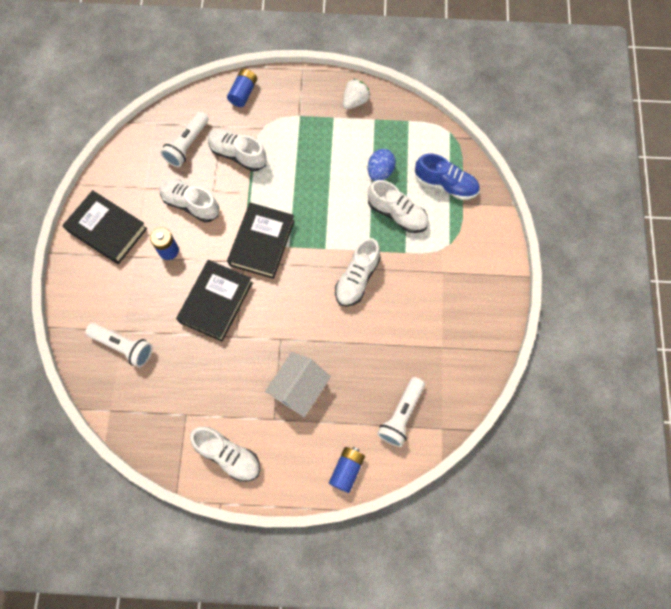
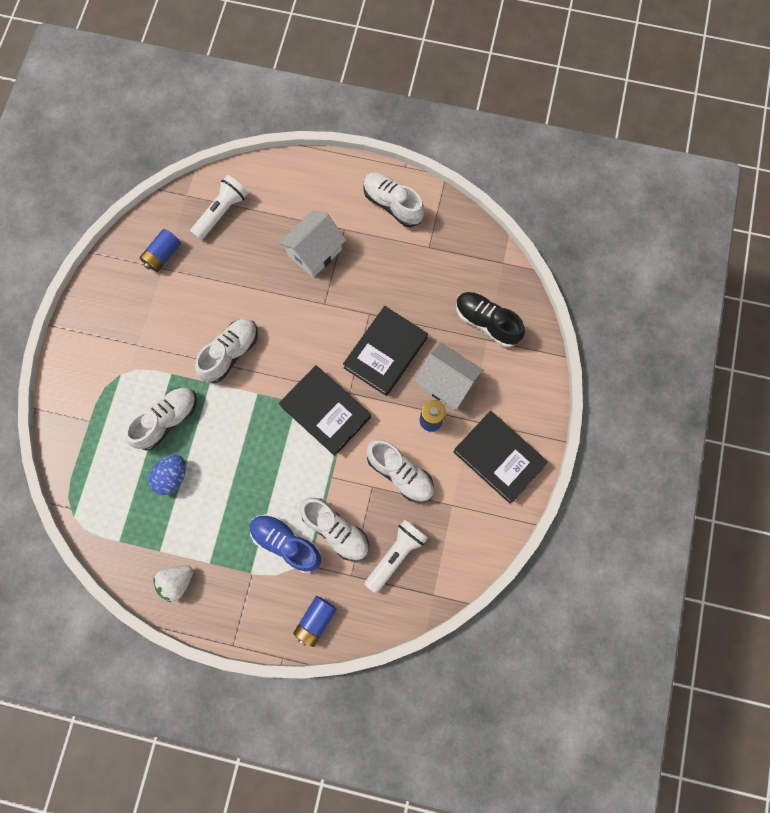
camera: 170 degrees left, 5 degrees up
(123, 346) = (486, 322): white flashlight -> black shoe
(157, 285) = (446, 382): none -> white house
(262, 243) = (326, 412): black book -> black book turned 75 degrees counterclockwise
(347, 470) = (284, 175): blue battery -> blue battery (163, 255)
(397, 214) = (167, 420): white shoe -> white shoe turned 90 degrees clockwise
(445, 184) = (101, 447): blue shoe -> blue shoe (286, 543)

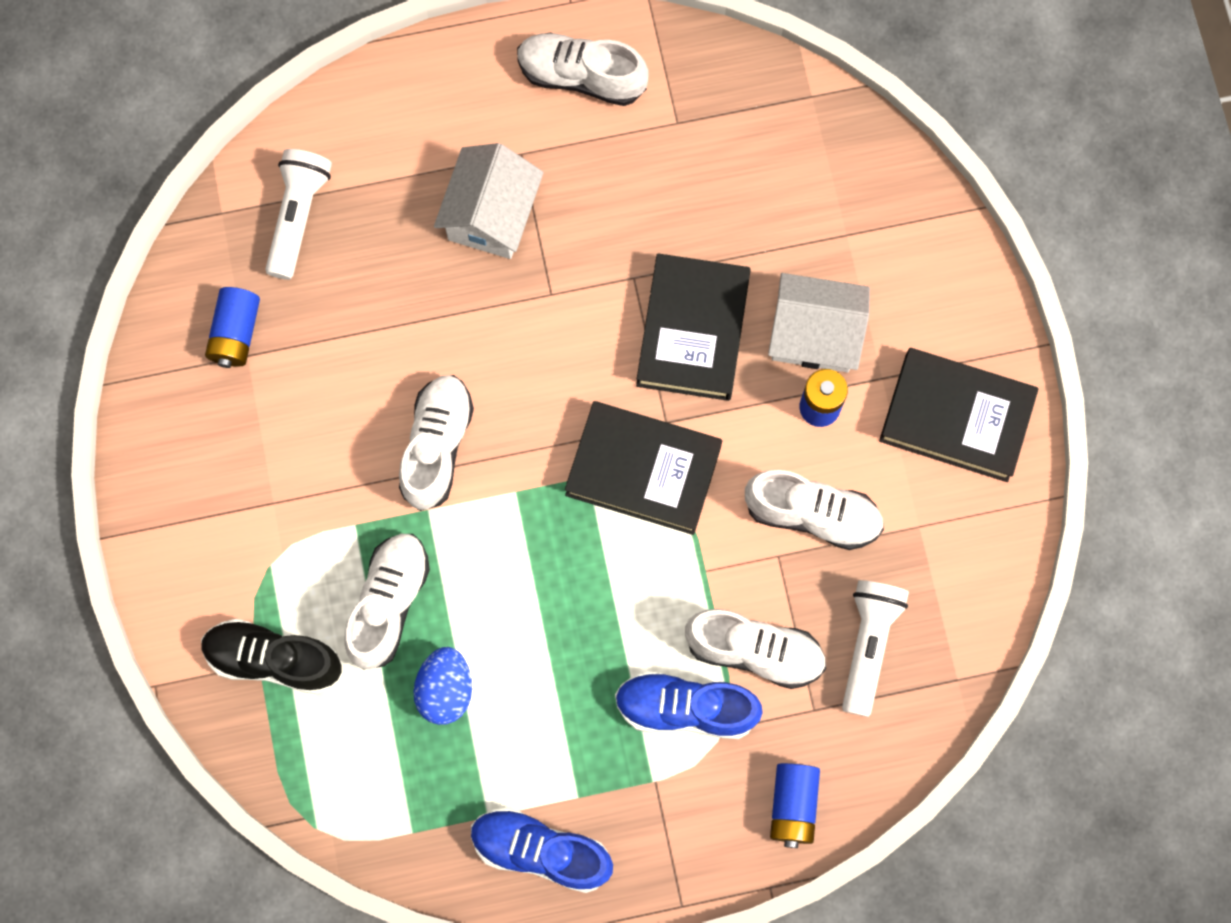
camera: 25 degrees left, 0 degrees up
(177, 582) = (541, 851): white strawberry -> blue shoe
(486, 322) = (832, 207): black shoe -> black shoe (274, 660)

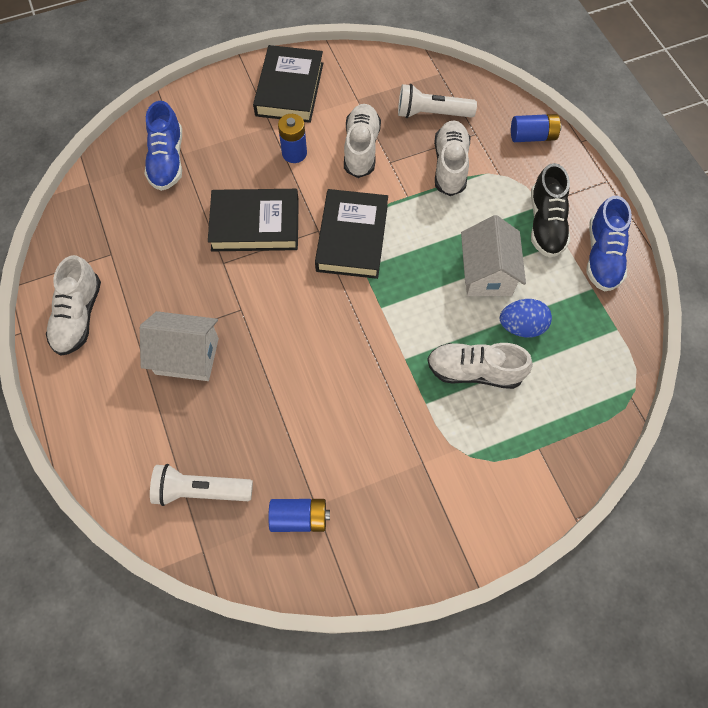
camera: 100 degrees left, 10 degrees down
(274, 660) = (533, 438): black shoe -> black shoe (546, 224)
(437, 446) = (360, 361): white shoe -> none
(686, 708) = (493, 194): blue shoe -> blue shoe (167, 160)
(814, 334) = (248, 161): white house -> white house (487, 273)

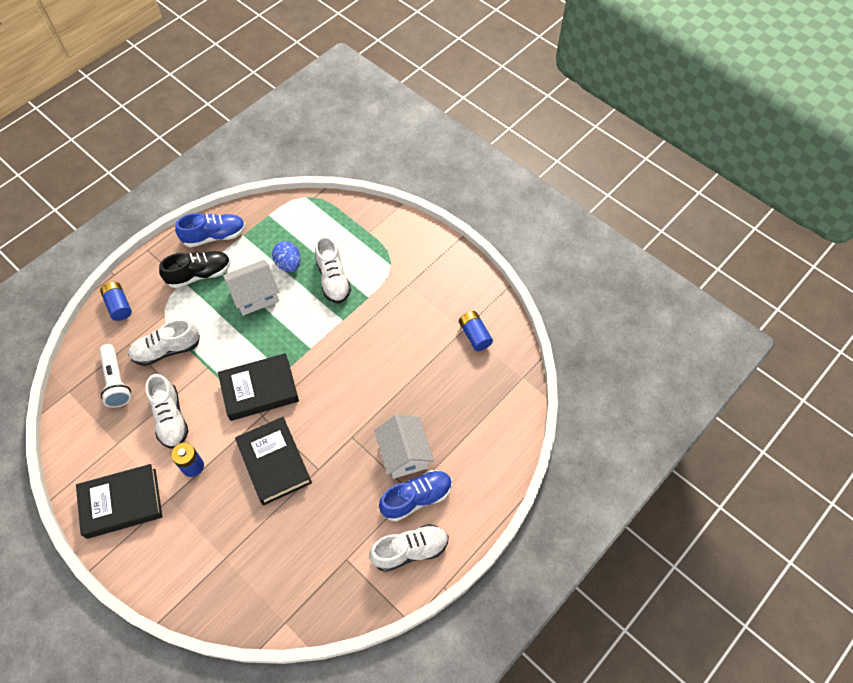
camera: 115 degrees left, 5 degrees down
(167, 160) = (236, 566): blue shoe -> blue shoe (416, 498)
(200, 490) = (489, 397): white flashlight -> none
(361, 148) = (170, 418): white shoe -> white shoe turned 90 degrees counterclockwise

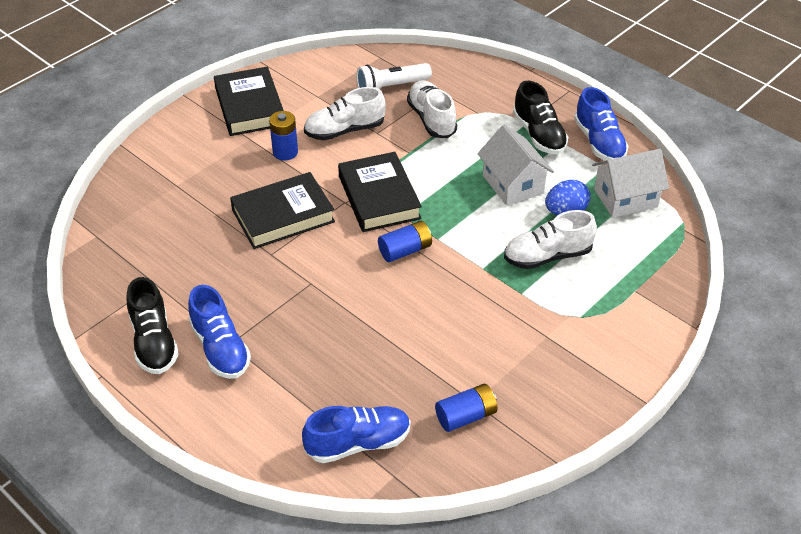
camera: 90 degrees right, 15 degrees down
(119, 306) = (488, 78): blue battery -> blue battery (405, 250)
(404, 454) = (282, 335): white house -> white house (625, 198)
(410, 550) = (154, 342): white shoe -> black shoe
(499, 399) = (358, 443): none -> blue shoe

